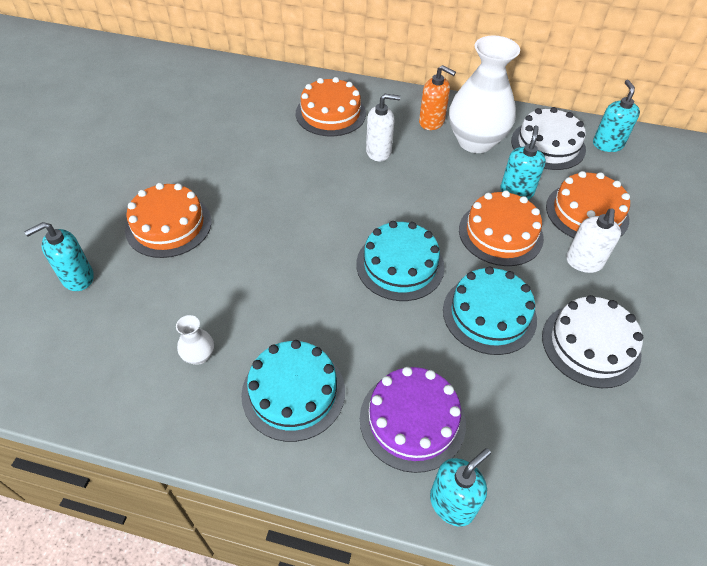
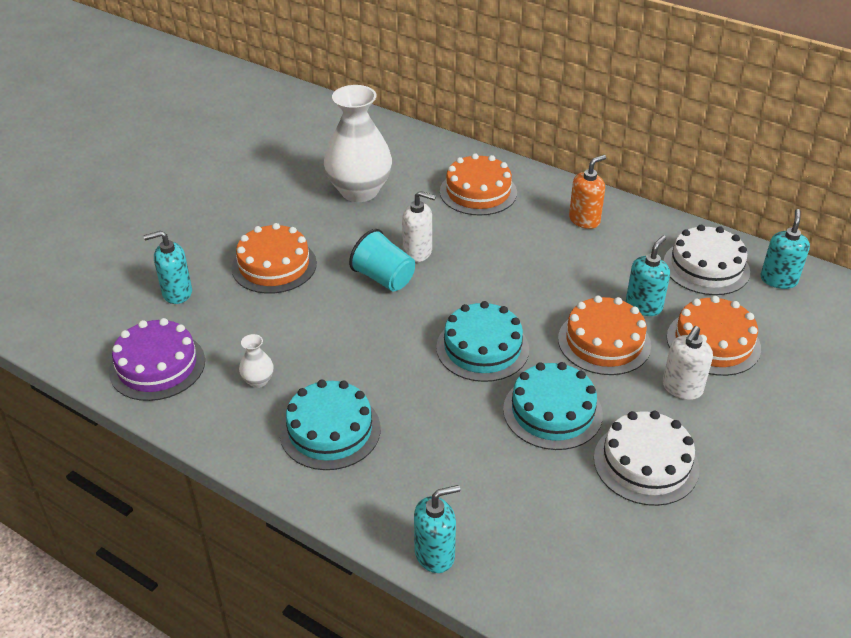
camera: 20 degrees right, 10 degrees down
(280, 215) = (384, 278): none -> turquoise cup
(379, 152) = (512, 238): white soap dispenser -> white soap dispenser (418, 252)
(412, 420) = (430, 480): purple cake -> purple cake (157, 366)
(432, 122) = (584, 220): orange soap dispenser -> orange soap dispenser turned 90 degrees counterclockwise
(475, 141) = (623, 248): white vase -> white vase (359, 191)

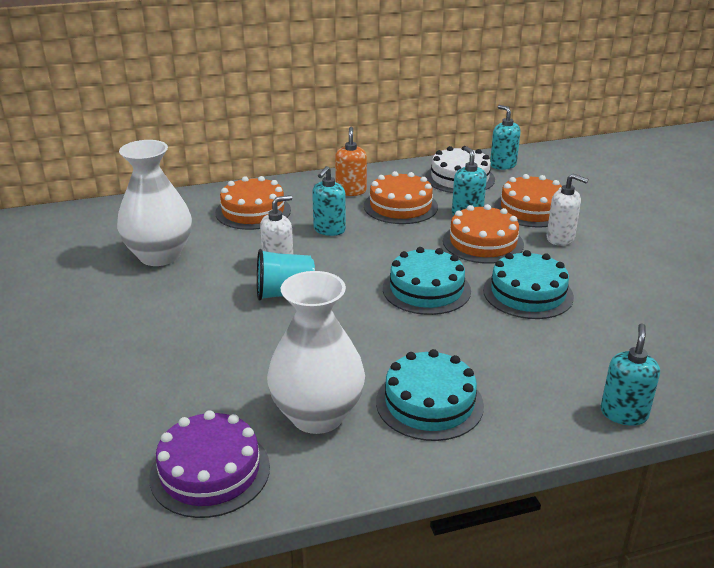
camera: 50 degrees left, 10 degrees down
(177, 293) = (124, 411): turquoise soap dispenser -> turquoise soap dispenser (329, 230)
(258, 381) = (317, 415): white vase -> white vase, size x2.44
(274, 265) = (180, 338): orange cake -> orange cake (400, 206)
(646, 463) = (616, 283): white cake -> none
(682, 388) = (560, 238): white soap dispenser -> white soap dispenser turned 45 degrees counterclockwise

